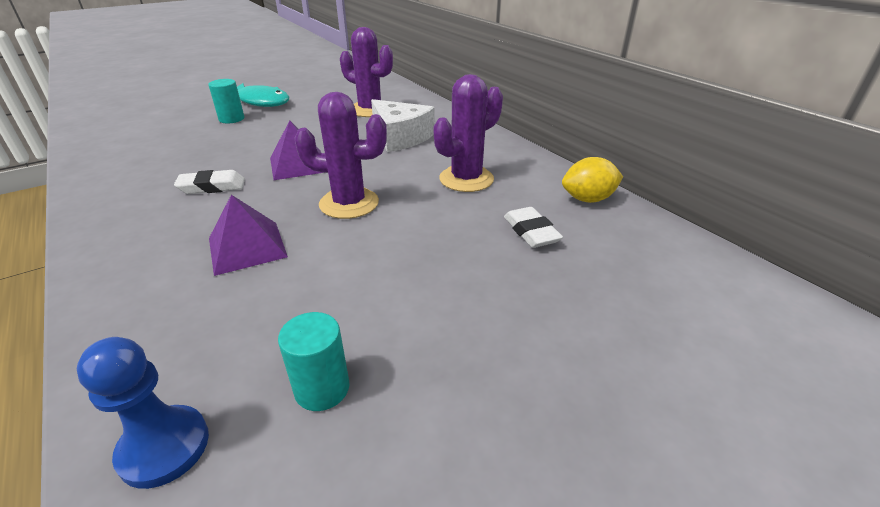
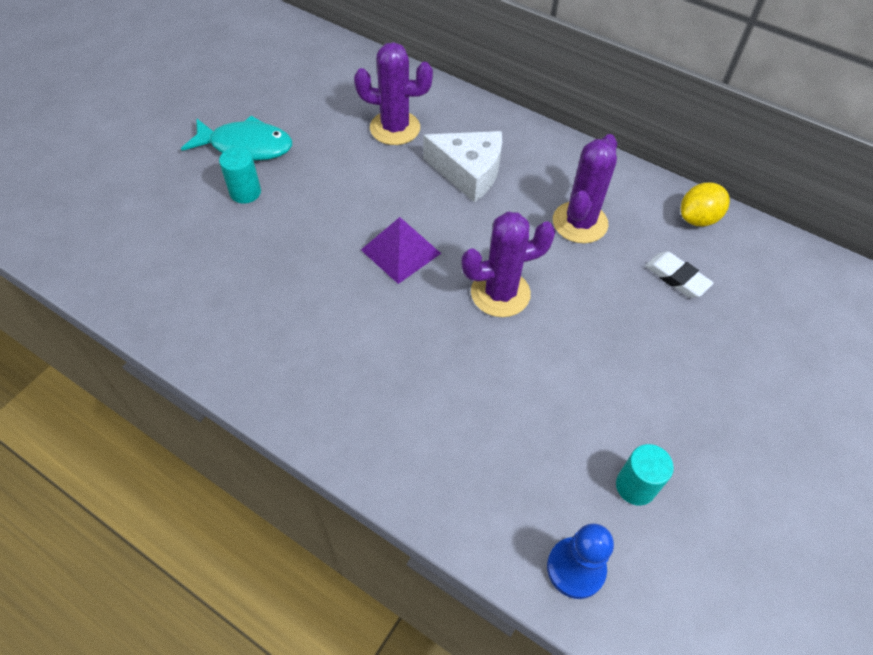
camera: 25 degrees left, 20 degrees up
(212, 187) = (345, 314): white eraser -> none
(247, 247) = (459, 380): purple pyramid -> none

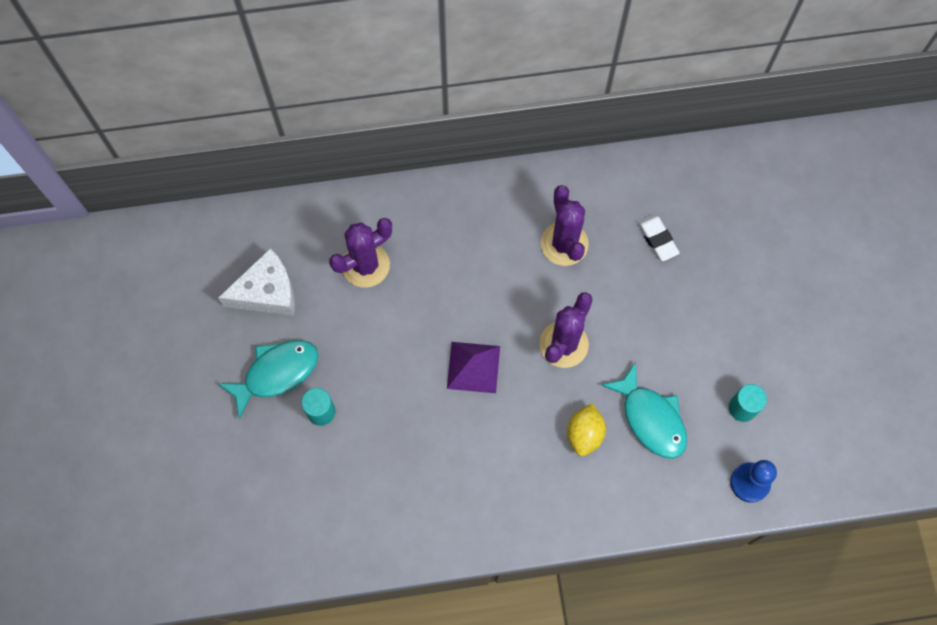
camera: 40 degrees left, 15 degrees up
(468, 172) = (455, 262): white cheese -> white cheese (267, 292)
(524, 417) = (651, 418): none -> turquoise fish
(676, 278) = (657, 239): white eraser -> white eraser turned 60 degrees clockwise
(698, 218) = (634, 176): yellow lemon -> yellow lemon (584, 434)

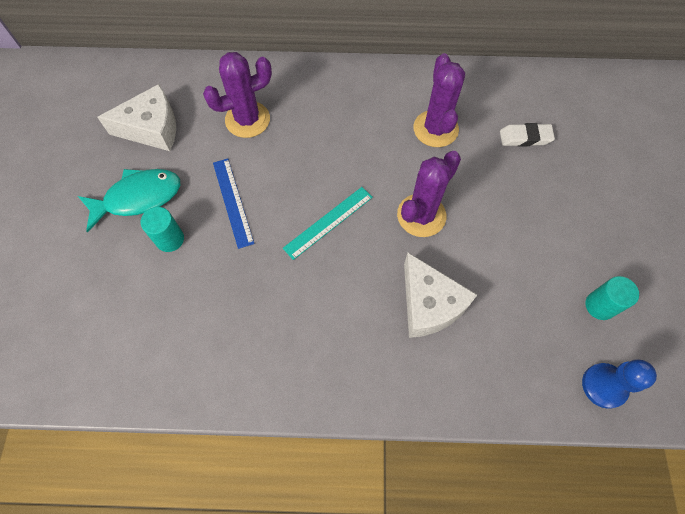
camera: 10 degrees right, 5 degrees down
(373, 361) = (232, 202): none -> blue ruler
(473, 367) = (328, 222): purple pyramid -> turquoise ruler
(584, 434) = (429, 304): yellow lemon -> white cheese
(651, 418) = (501, 300): turquoise fish -> none
(657, 239) = (525, 138): white eraser -> white eraser turned 75 degrees counterclockwise

